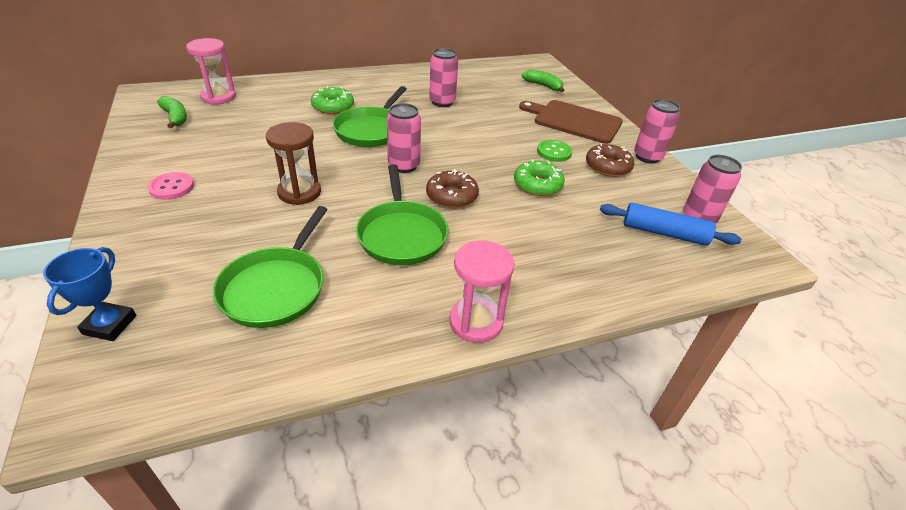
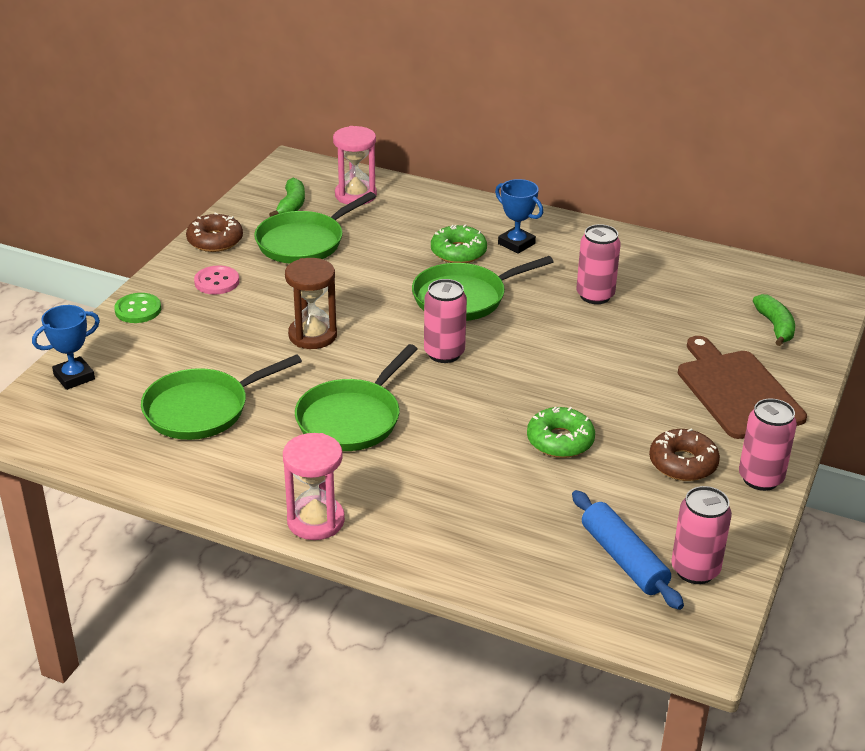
camera: 45 degrees right, 5 degrees down
(215, 136) = (304, 242): none -> green pan
(361, 91) = (516, 244): none -> blue trophy
(452, 196) = (449, 407): brown donut -> brown donut (215, 240)
(554, 152) = (641, 416): green button -> green button (138, 310)

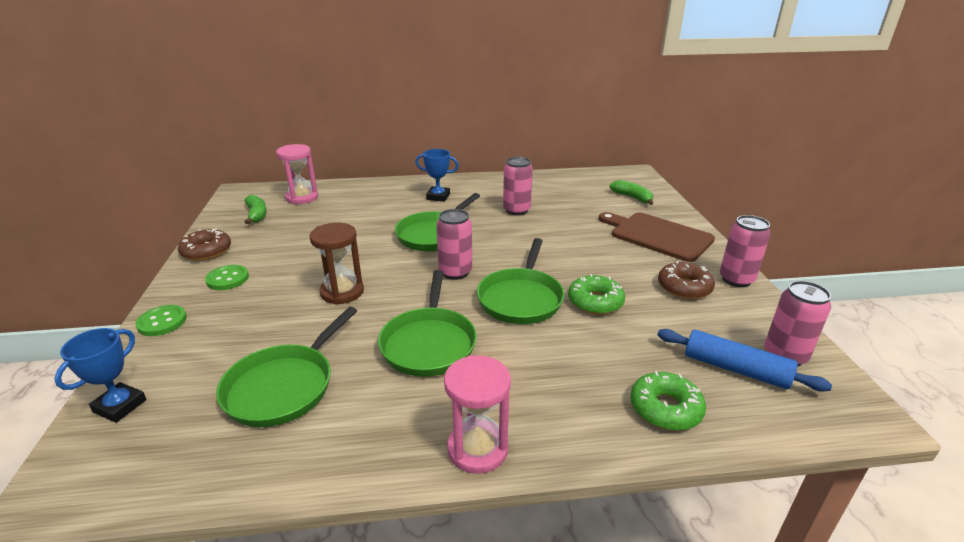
camera: 30 degrees left, 5 degrees down
(217, 282) = (227, 279): pink button -> green button
(304, 242) = (284, 233): green pan -> green pan (521, 298)
(458, 252) = (405, 210): green donut -> green donut (665, 408)

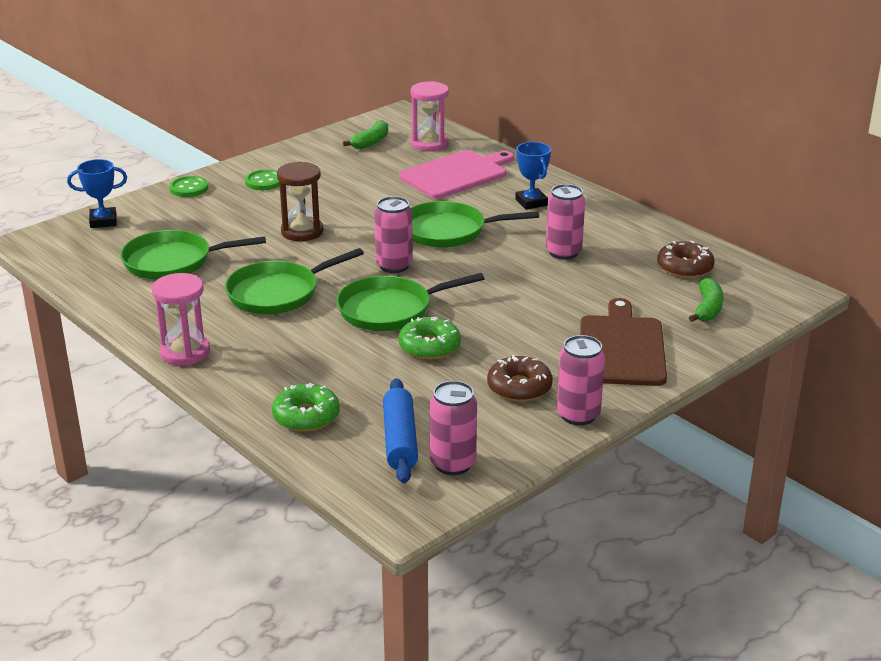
camera: 55 degrees right, 0 degrees up
(206, 251) = (289, 154): brown donut -> brown donut (684, 268)
(360, 204) = (456, 174): none -> pink cutting board

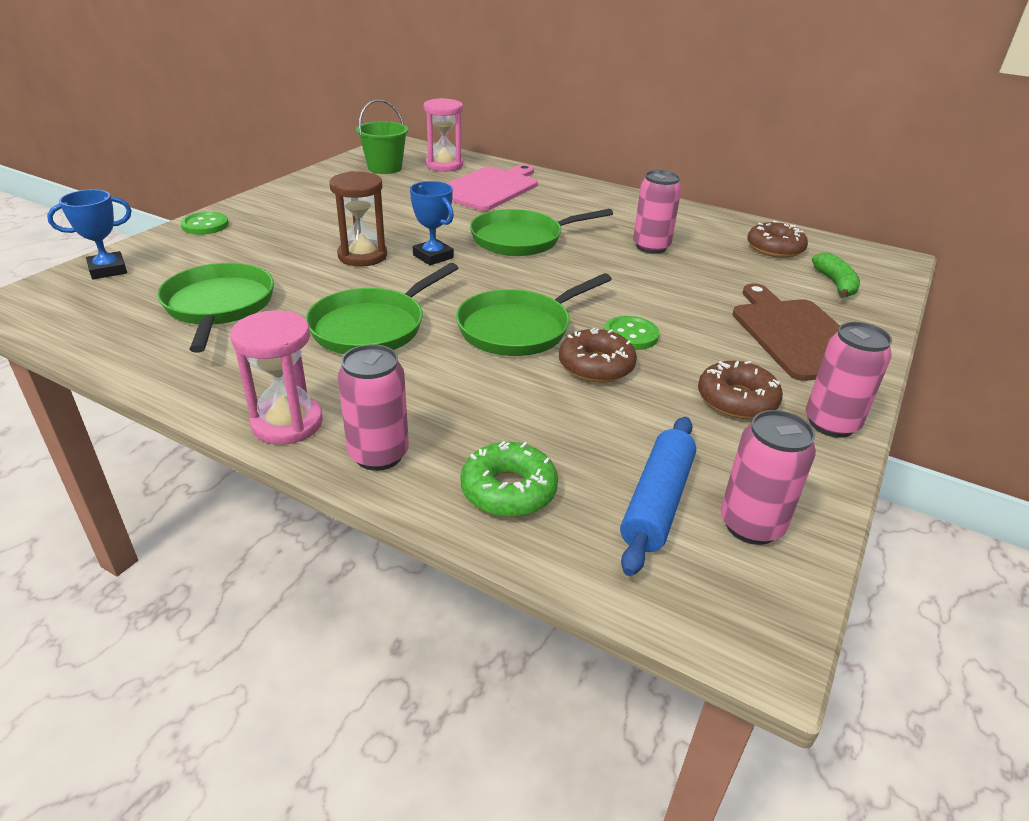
camera: 20 degrees left, 5 degrees up
(173, 261) = (219, 306): green pan -> green pan turned 105 degrees clockwise
(264, 182) = (291, 211): green button -> green button (630, 335)
(371, 142) = (385, 168): green banana -> green bucket
(394, 266) = (489, 280): pink can -> pink can (378, 454)
(400, 440) = (657, 502): blue rolling pin -> blue rolling pin turned 45 degrees clockwise
(429, 346) = (596, 366): green donut -> brown donut
(531, 202) = (581, 206): blue trophy -> blue trophy (433, 256)

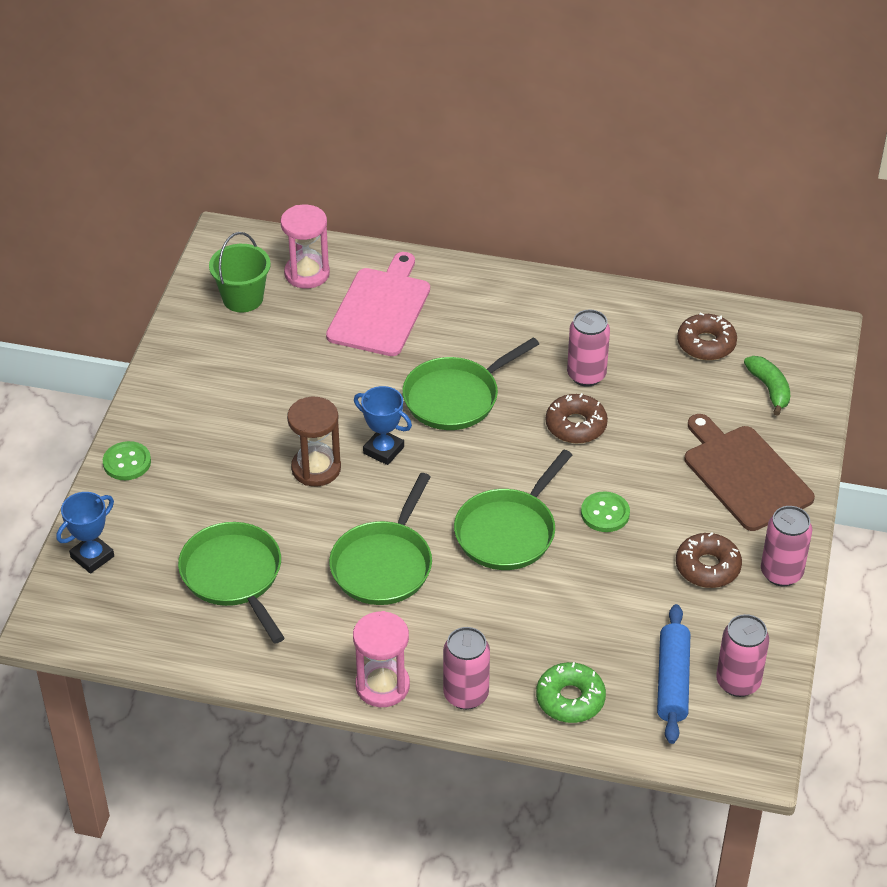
camera: 15 degrees left, 10 degrees up
(596, 366) = (588, 559): brown donut -> brown donut (576, 425)

